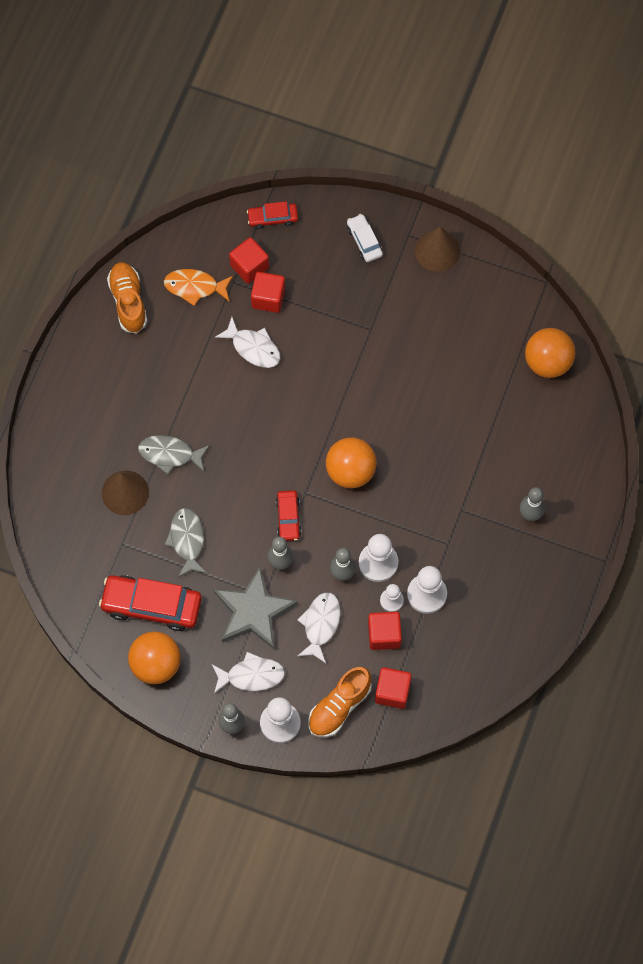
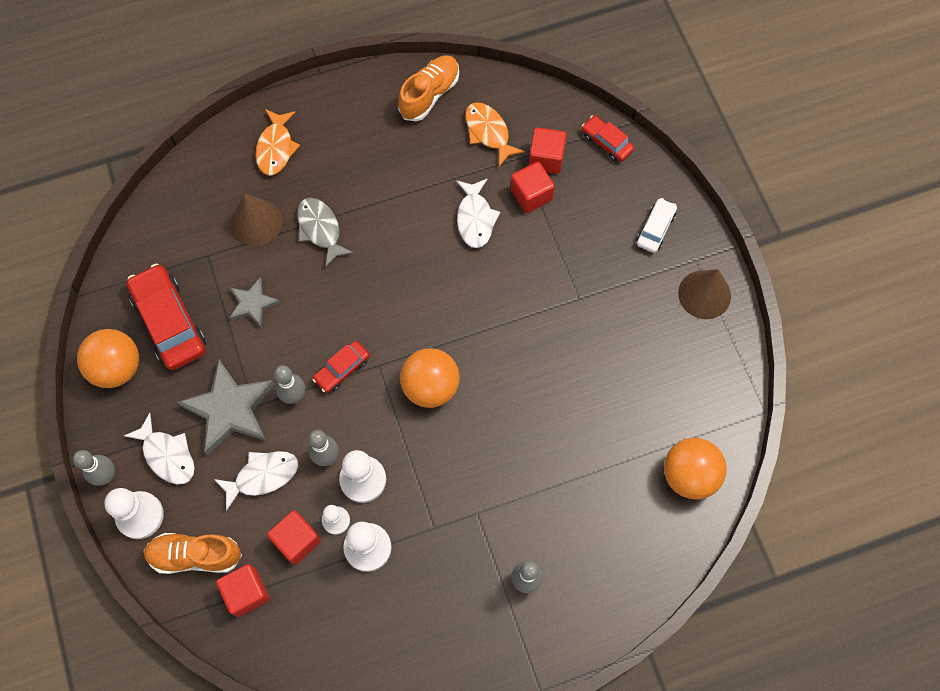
camera: 50 degrees right, 0 degrees up
(76, 436) = (276, 148): none -> orange fish
(187, 540) = (253, 304): grey fish -> grey star

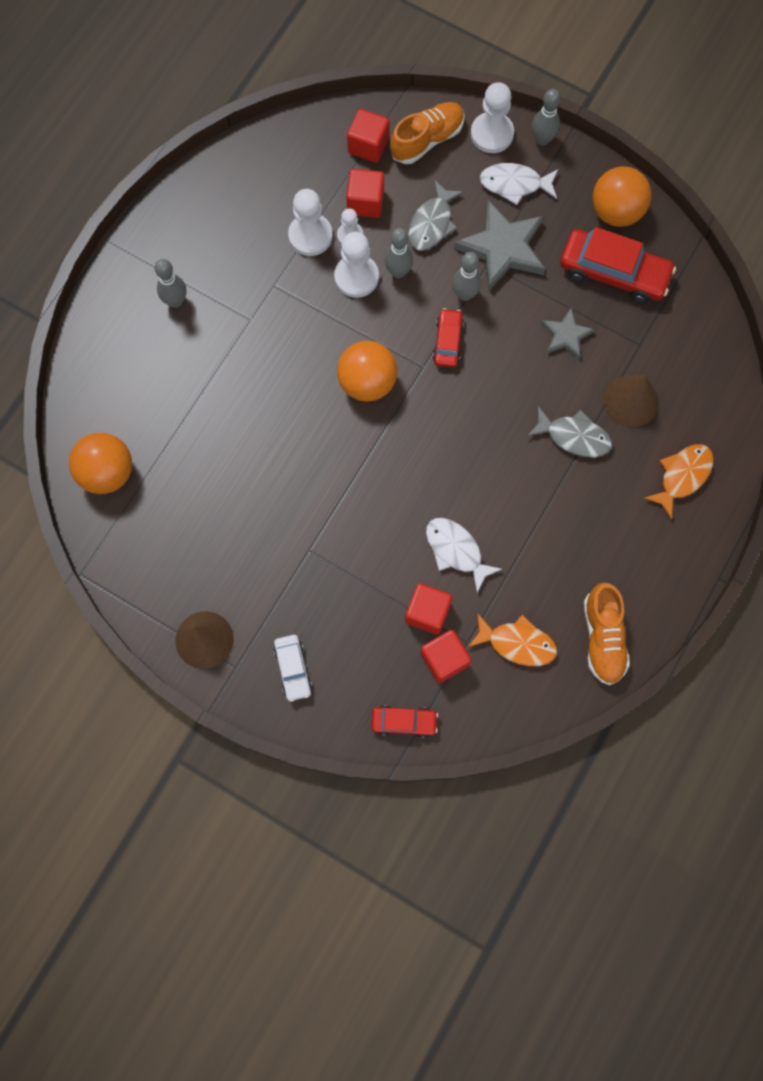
camera: 140 degrees right, 5 degrees up
(262, 476) = (432, 223): white fish -> grey fish
(276, 148) = (682, 476): orange fish -> orange fish turned 75 degrees clockwise

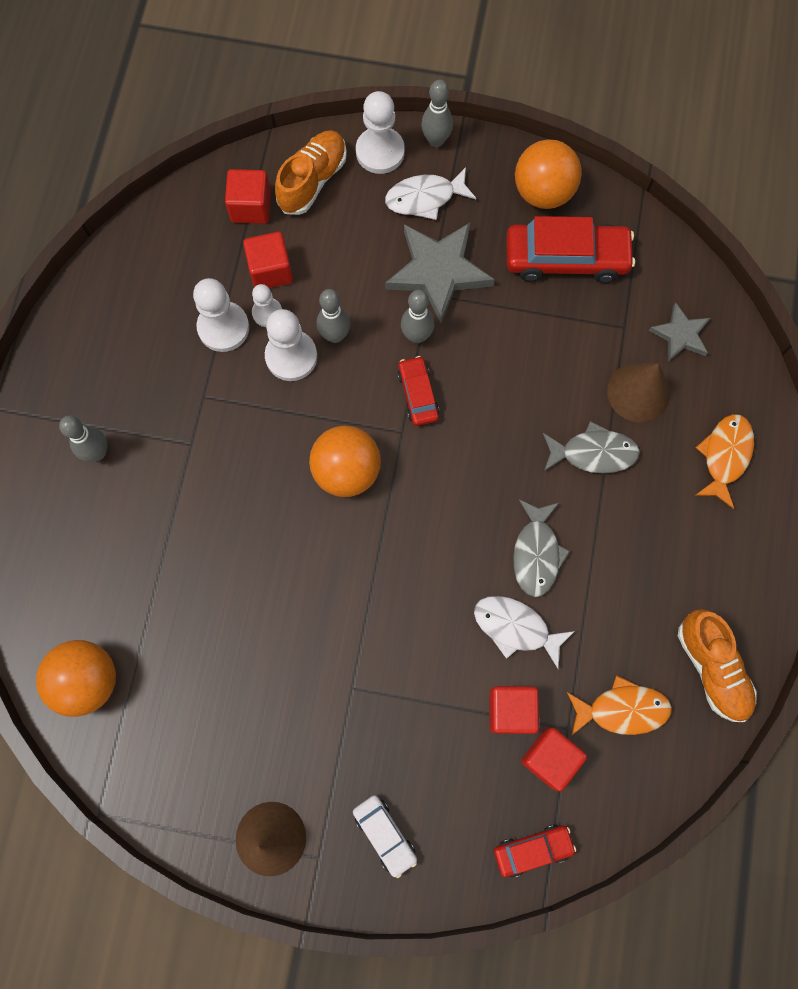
camera: 20 degrees left, 0 degrees up
(432, 223) = (352, 270): grey fish -> grey fish (536, 553)
(566, 335) = (542, 344): grey star -> grey star (680, 335)

